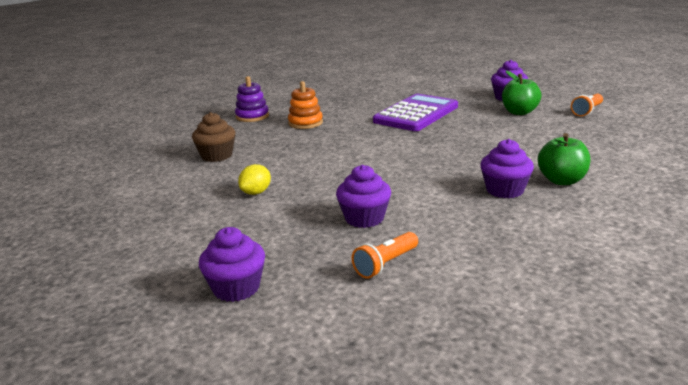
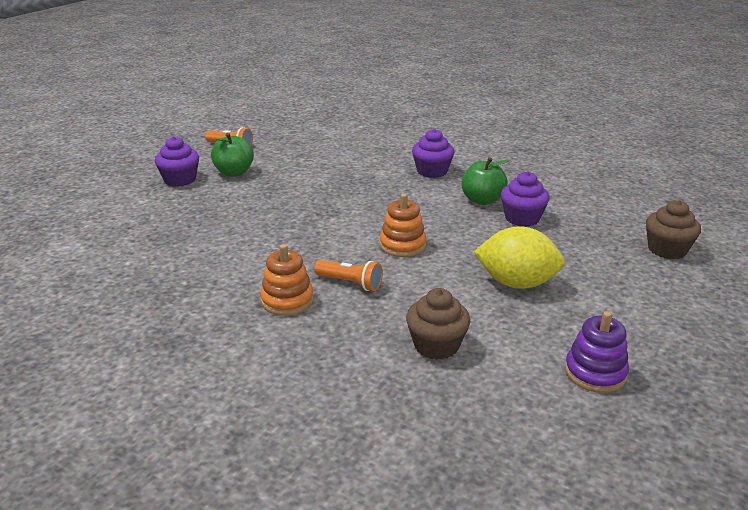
camera: 110 degrees left, 5 degrees up
(236, 288) = (667, 249): purple cupcake -> brown cupcake
(252, 116) = (261, 362): purple stacking toy -> purple stacking toy (595, 373)
(256, 192) = (516, 283): yellow lemon -> yellow lemon, size x1.83
(349, 159) = (402, 245): none -> orange stacking toy
(386, 264) = (579, 201): orange flashlight -> orange flashlight (350, 283)
(416, 114) = (242, 226): purple calculator -> none
(562, 180) = (402, 154): green apple -> green apple (482, 200)

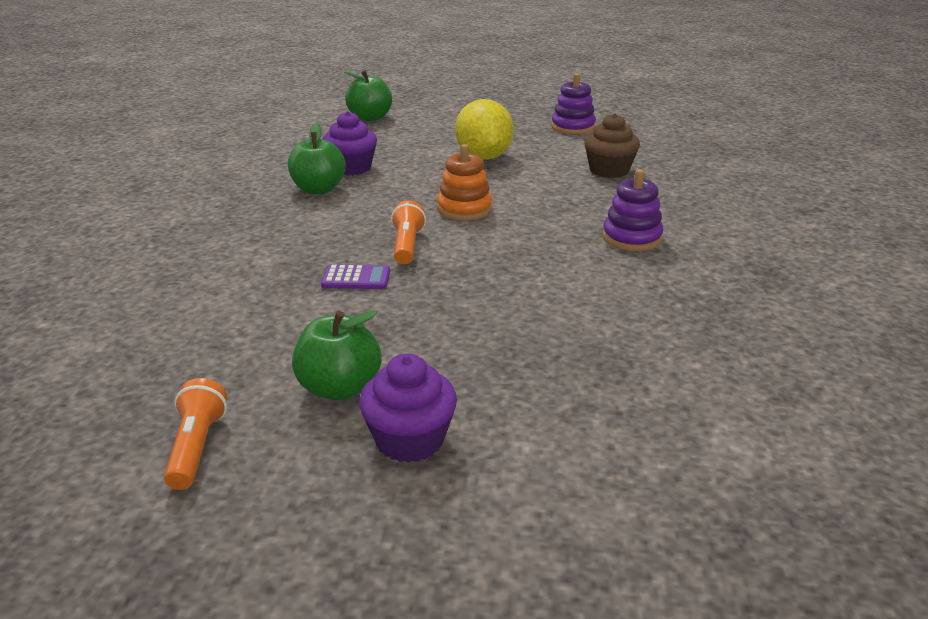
camera: 115 degrees left, 0 degrees up
(287, 300) = (631, 238): orange stacking toy -> purple stacking toy
(332, 191) = (356, 278): none -> purple calculator
(350, 283) = (565, 217): orange flashlight -> orange flashlight (407, 246)
(432, 171) = (244, 228): purple cupcake -> none
(667, 249) = (370, 118): brown cupcake -> green apple

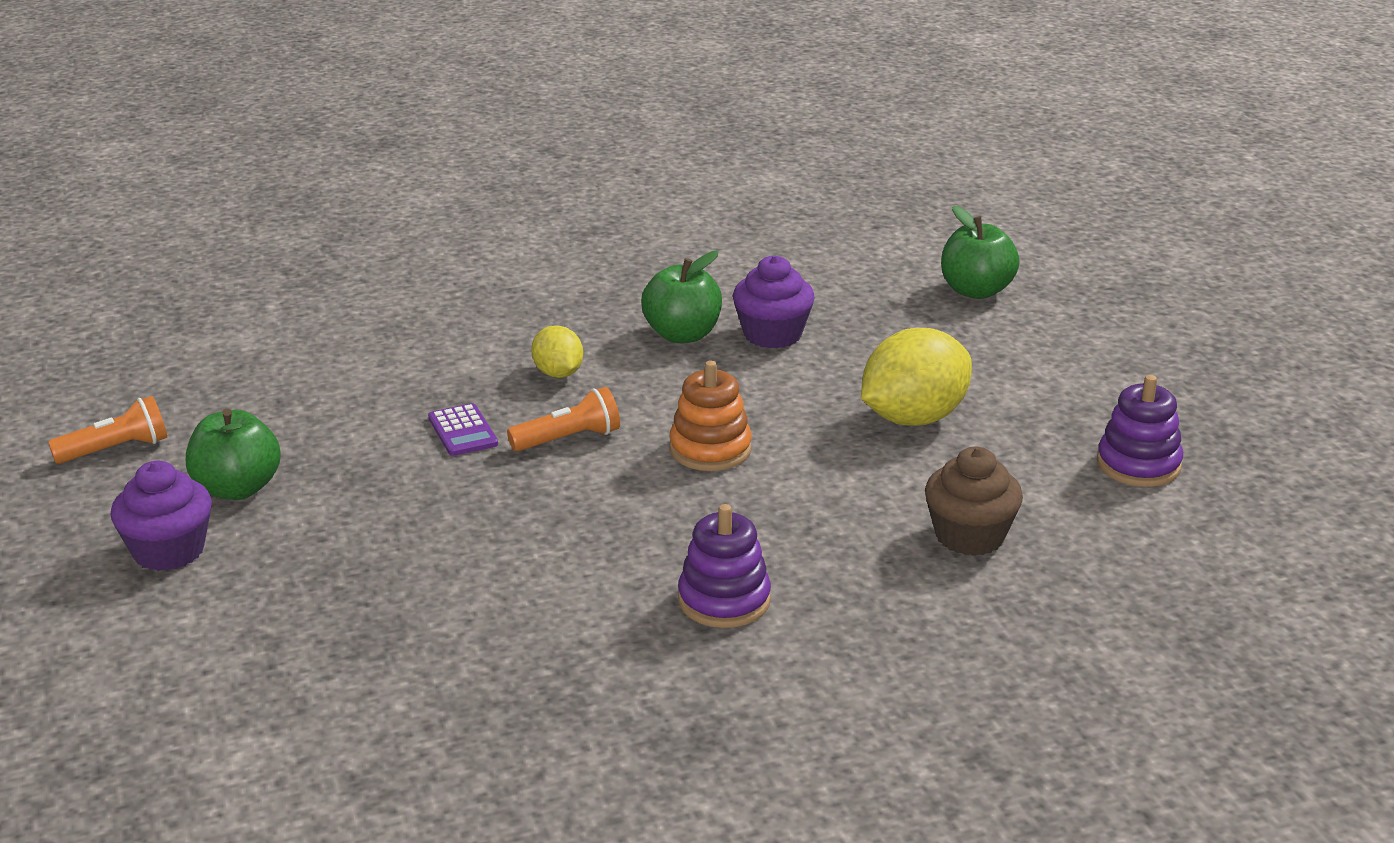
camera: 65 degrees right, 0 degrees up
(317, 233) = (558, 373): none -> yellow lemon

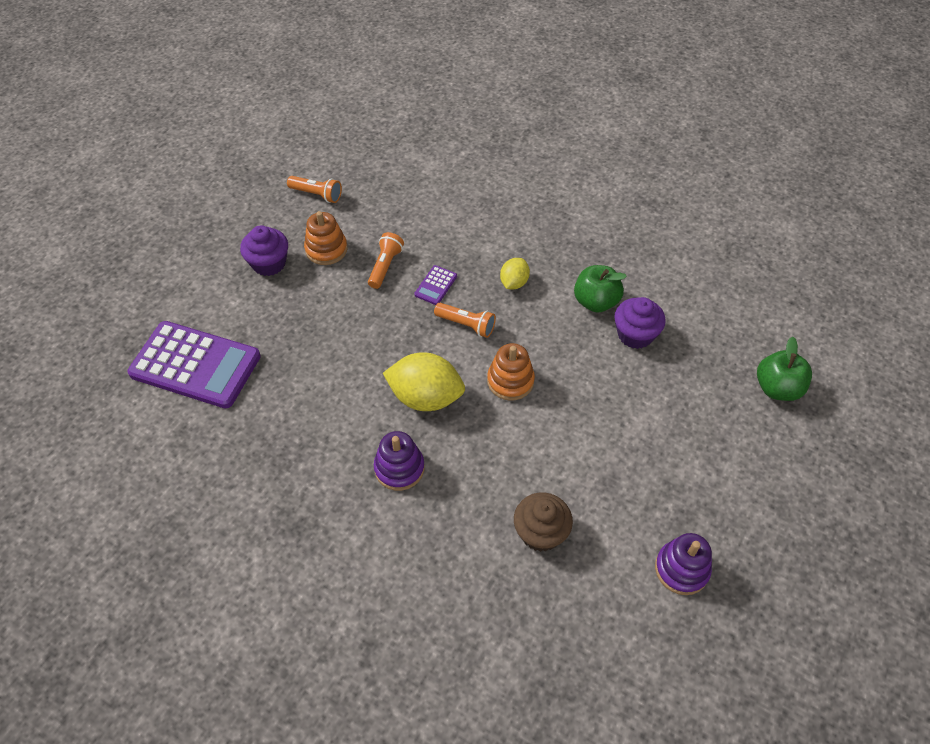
camera: 50 degrees right, 25 degrees up
(237, 488) = (326, 249): green apple -> orange stacking toy
(246, 711) = (195, 365): none -> purple calculator
(358, 454) = (385, 266): none -> orange flashlight
(913, 418) = (621, 442): yellow lemon -> yellow lemon (425, 397)

